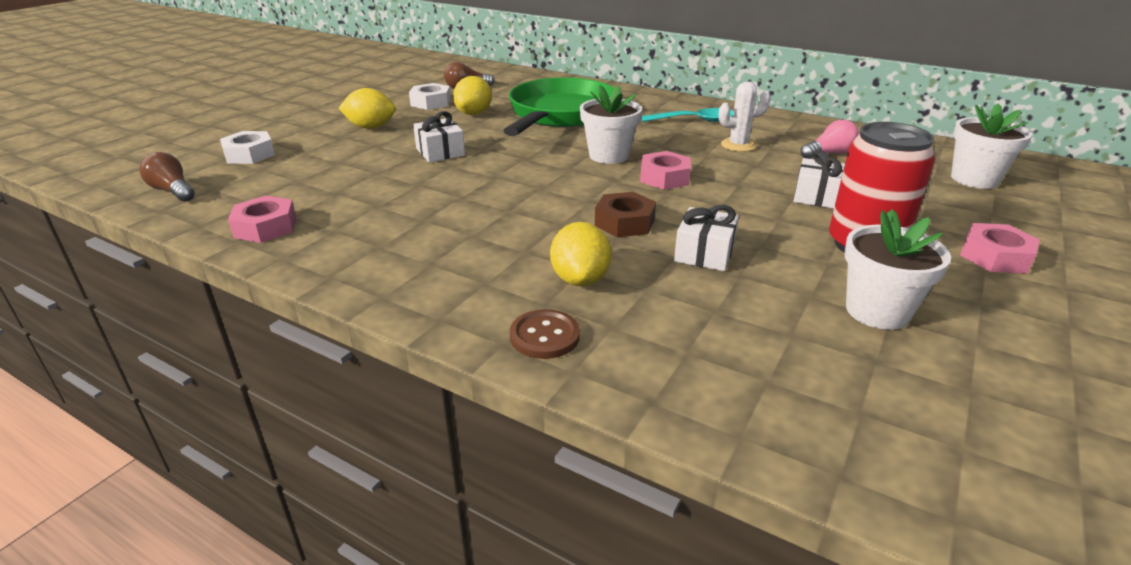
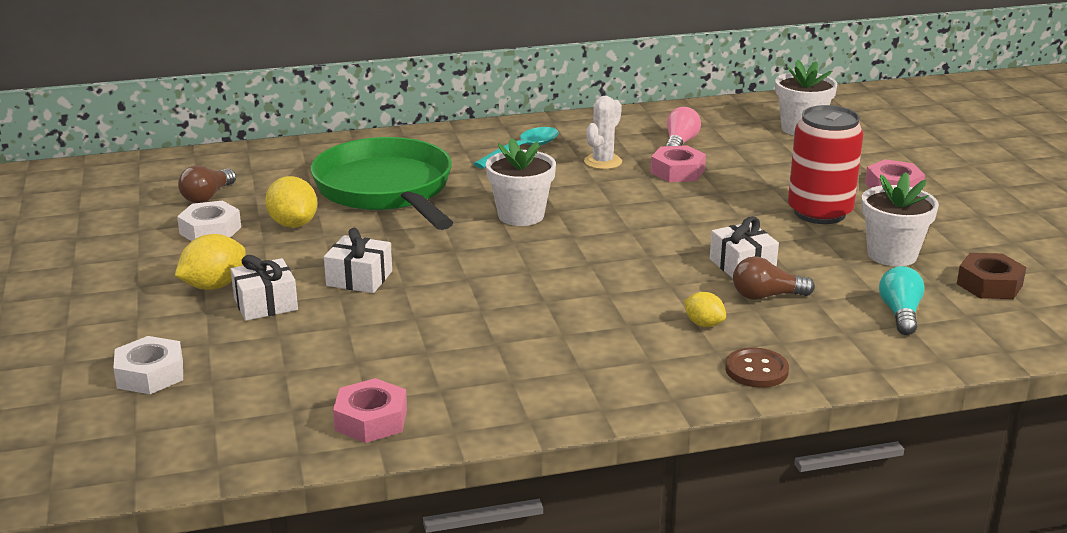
camera: 45 degrees left, 5 degrees down
(172, 191) = (171, 446): brown light bulb -> brown light bulb (766, 296)
(580, 279) = (704, 324): yellow lemon -> yellow lemon, size x0.60
(625, 222) = (649, 268): brown nut -> brown nut (989, 284)
(664, 177) = (604, 217): pink nut -> pink nut (677, 171)
(780, 366) = (900, 314): none -> turquoise light bulb
(819, 197) = (735, 186): white gift -> white gift (265, 304)

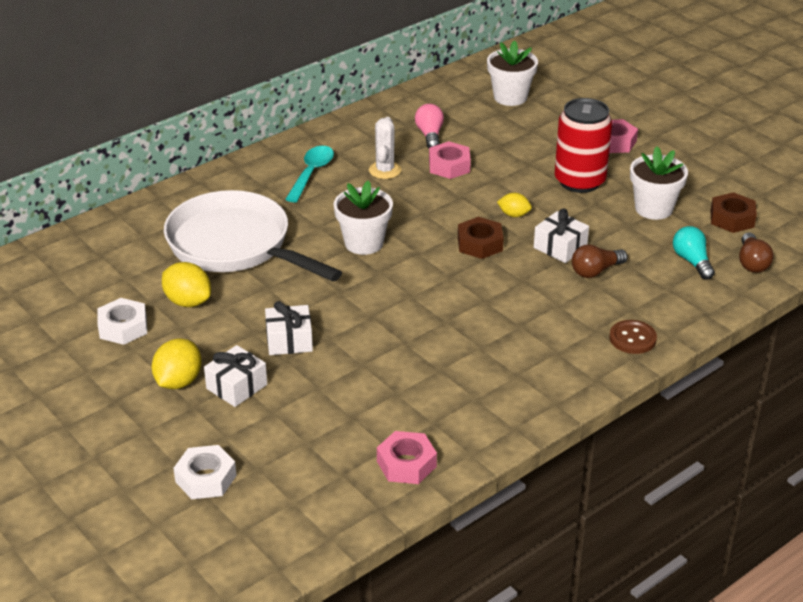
camera: 25 degrees left, 10 degrees up
(207, 196) = (87, 293): brown light bulb -> brown light bulb (752, 263)
(387, 191) = (235, 246): green pan -> white pan
(649, 243) = (480, 244): none -> brown nut
(704, 324) = (571, 309): yellow lemon -> yellow lemon (514, 215)

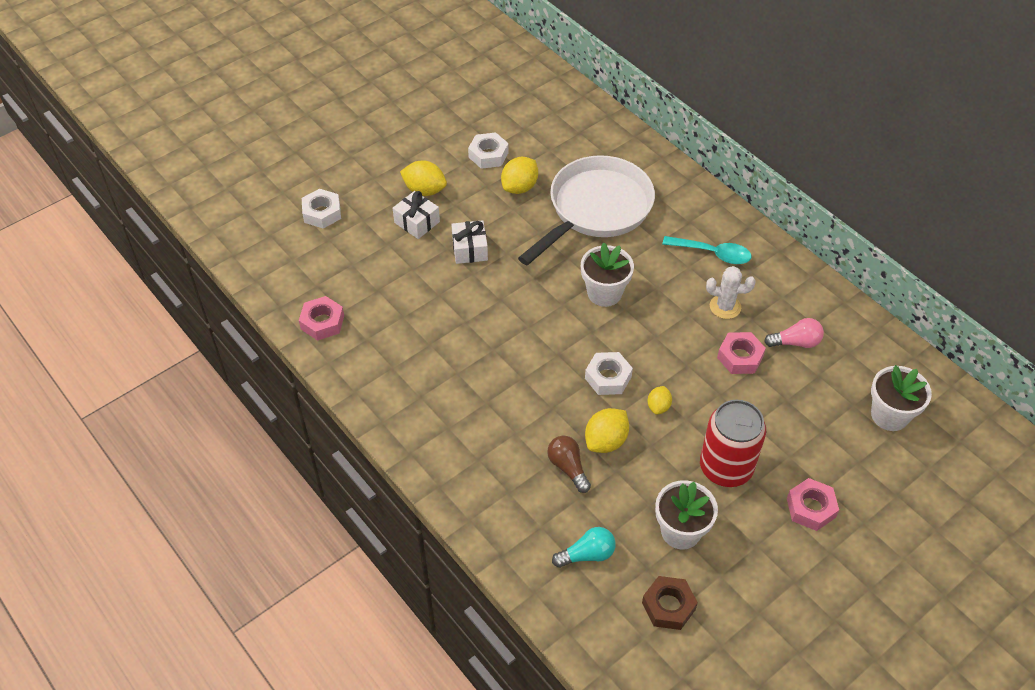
camera: 90 degrees right, 15 degrees up
(480, 244) = (608, 377): brown nut -> white nut
(560, 247) = (606, 441): white gift -> yellow lemon
(632, 338) = (465, 487): brown button -> none
(752, 263) = (587, 612): brown light bulb -> none

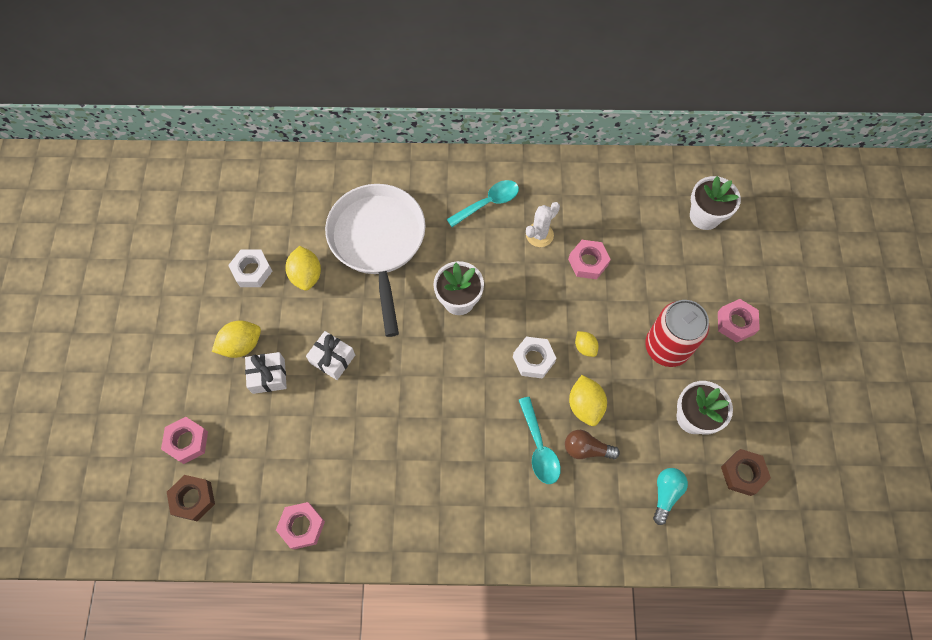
camera: 50 degrees left, 15 degrees up
(284, 246) = (193, 499): none -> brown nut
(322, 213) = (187, 441): white nut -> pink nut
(535, 432) = (539, 447): none -> turquoise spoon
(795, 342) = (605, 219): pink light bulb -> none

